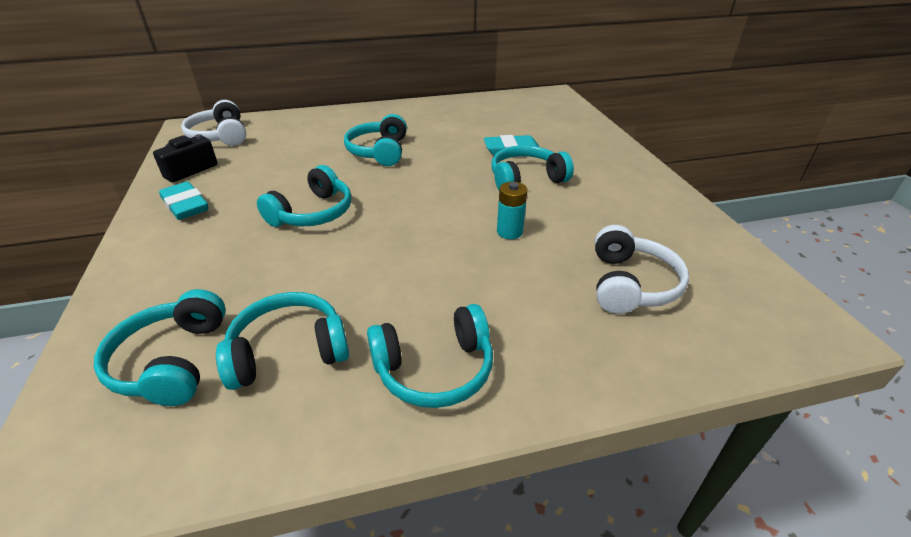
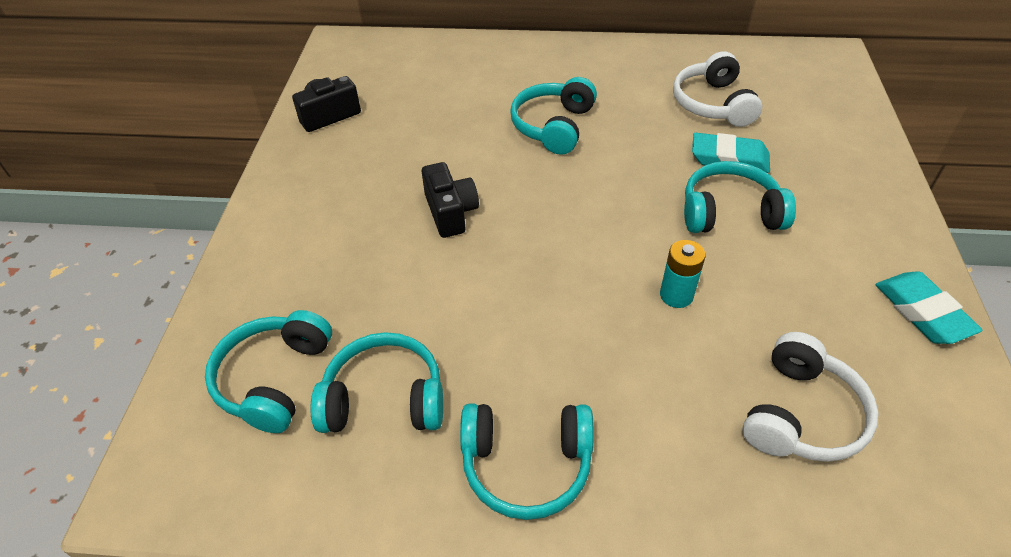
camera: 20 degrees right, 10 degrees up
(185, 206) = (317, 171): turquoise eraser -> turquoise eraser (922, 312)
(220, 136) = (371, 65): white headphones -> white headphones (712, 104)
(313, 213) = (450, 212): turquoise headphones -> black camera

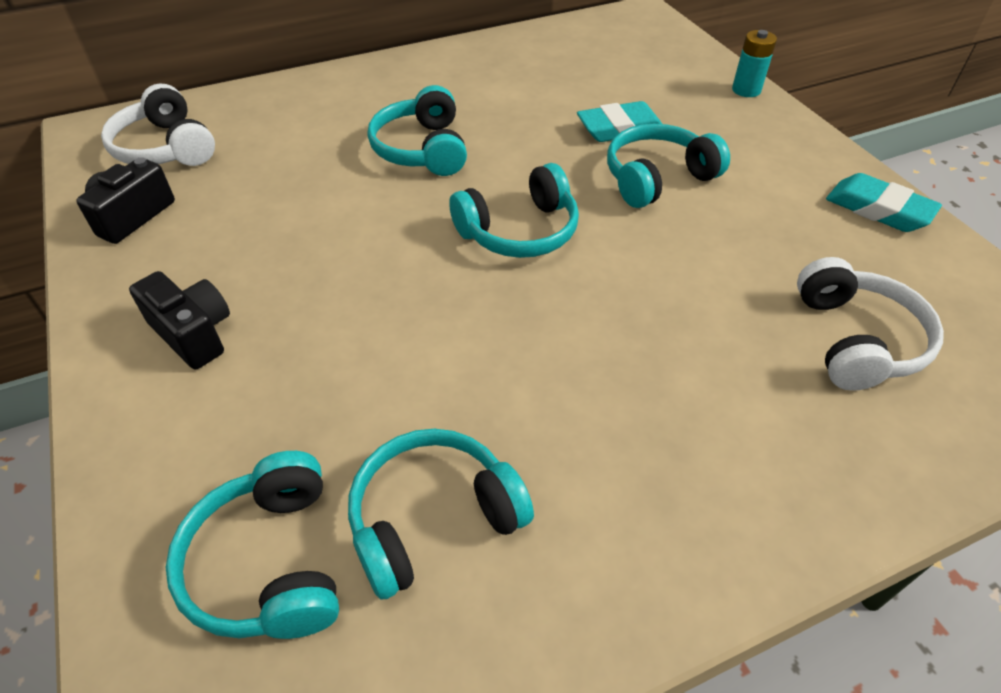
camera: 30 degrees left, 0 degrees up
(450, 212) = (367, 275): black camera -> black camera (194, 334)
(526, 465) = (647, 514): turquoise headphones -> turquoise headphones (519, 231)
(676, 295) = (666, 274): turquoise battery -> turquoise battery (746, 90)
(712, 104) = (568, 83): white headphones -> white headphones (165, 148)

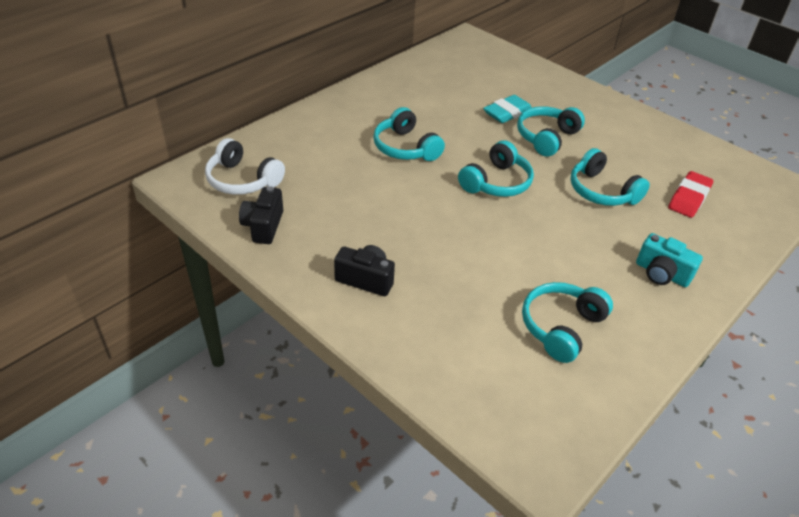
camera: 25 degrees left, 5 degrees down
(269, 563) = (502, 368): turquoise headphones -> turquoise headphones (601, 191)
(703, 473) = (661, 274): none -> turquoise camera
(746, 90) = (558, 77): turquoise battery -> none
(856, 340) = (689, 198): white headphones -> red eraser
(878, 209) = (662, 131): turquoise eraser -> none

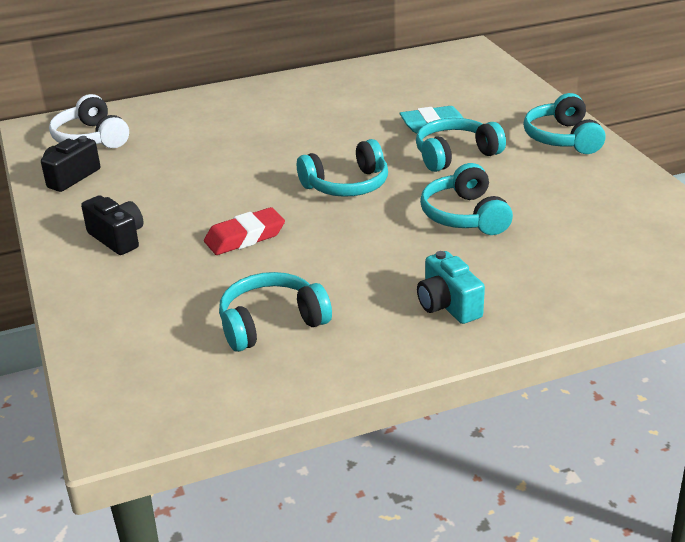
camera: 30 degrees right, 10 degrees down
(405, 148) = (280, 138): turquoise headphones -> turquoise headphones (562, 138)
(689, 198) = (573, 243): red eraser -> red eraser (245, 237)

